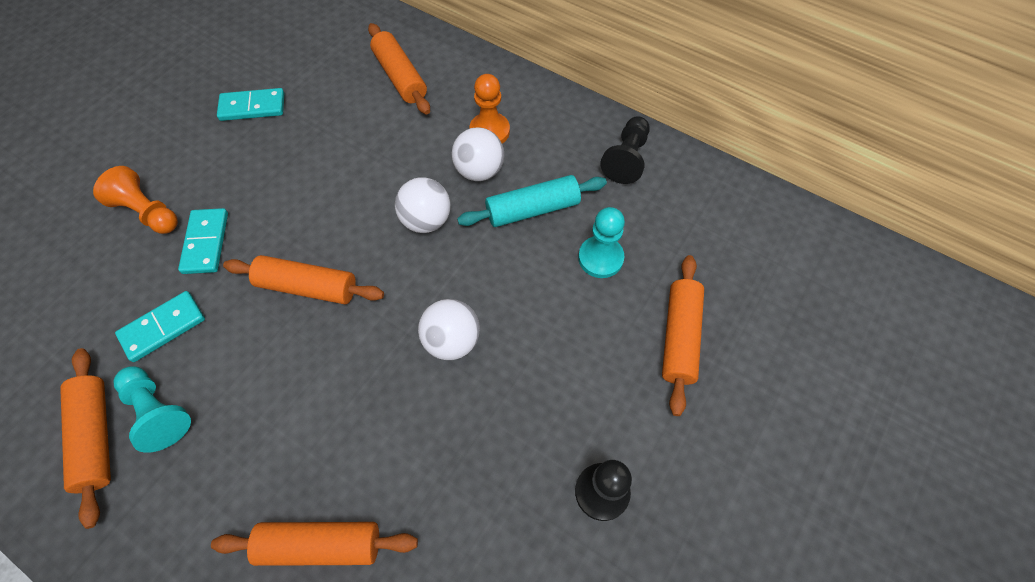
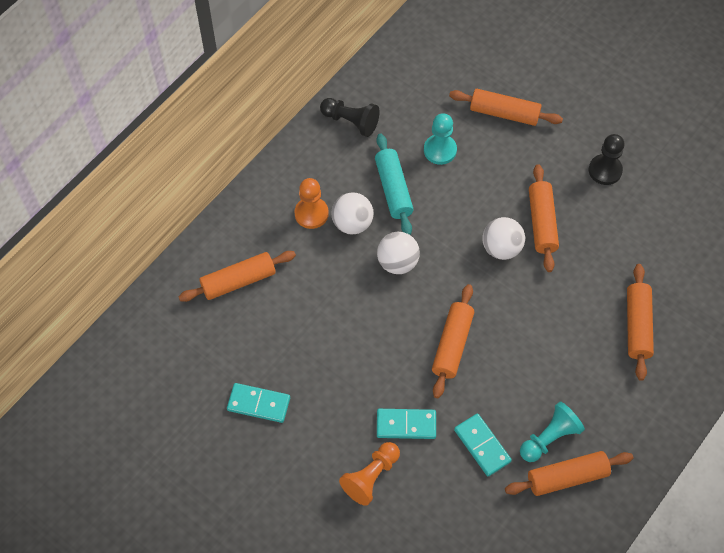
camera: 85 degrees left, 0 degrees up
(252, 107) = (258, 404): turquoise domino -> turquoise domino turned 75 degrees counterclockwise
(497, 394) = (541, 223): none -> orange rolling pin

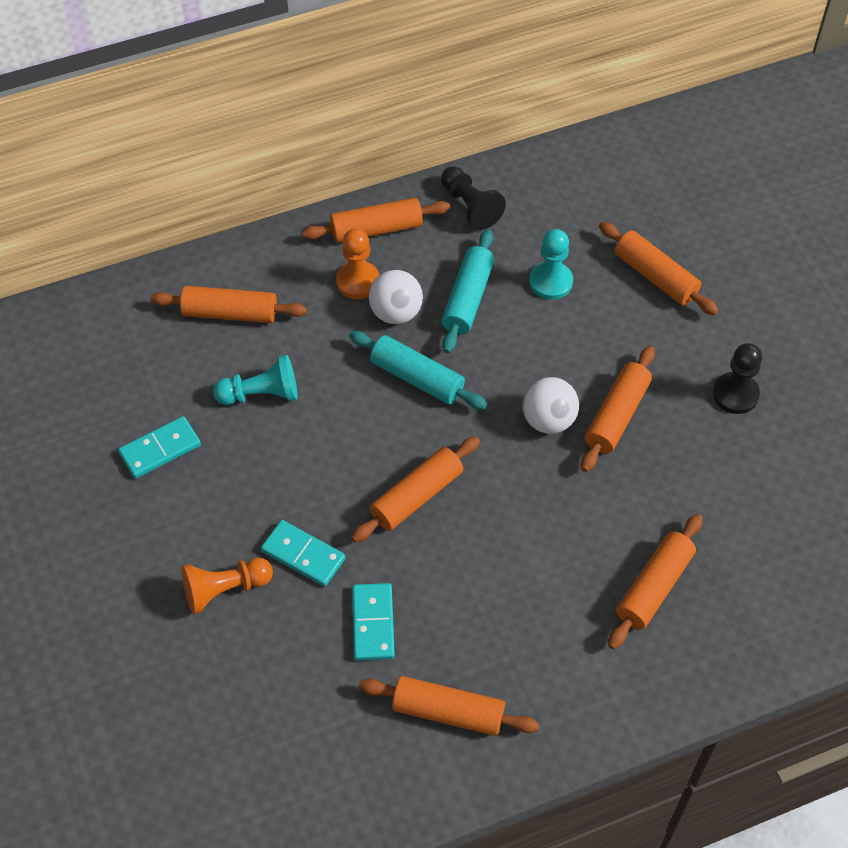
camera: 30 degrees right, 5 degrees down
(258, 404) = (160, 449): turquoise domino -> turquoise domino turned 75 degrees counterclockwise
(298, 169) = (377, 229): none -> orange rolling pin
(397, 262) = (417, 378): white ball -> turquoise rolling pin
(549, 438) = (457, 657): turquoise pawn -> turquoise pawn (261, 394)

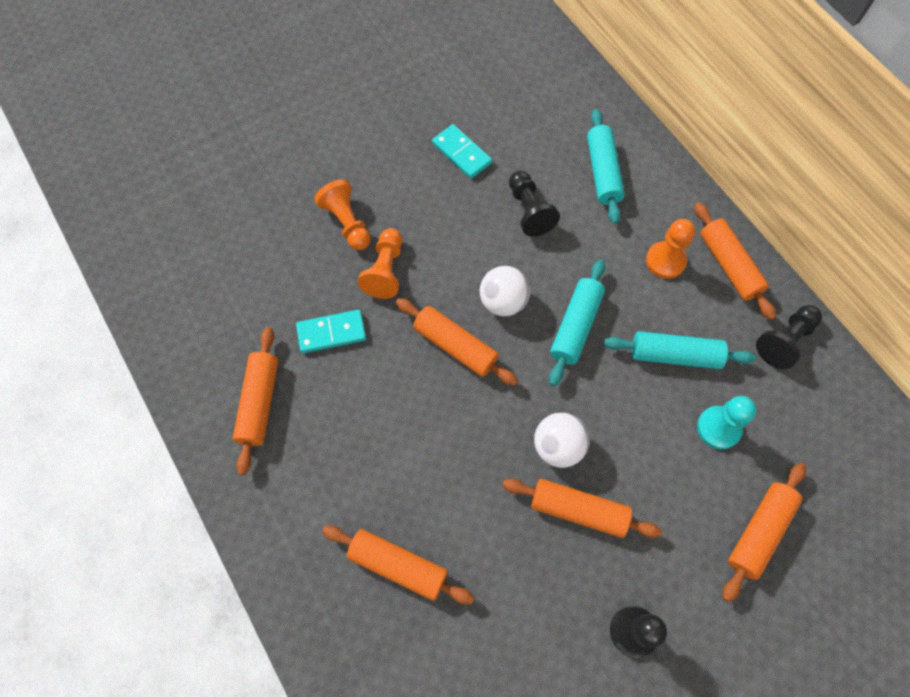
camera: 80 degrees right, 10 degrees up
(230, 313) = (603, 172): orange rolling pin -> turquoise rolling pin
(261, 394) = (529, 211): turquoise pawn -> black pawn
(303, 555) = (385, 270): turquoise domino -> orange pawn
(396, 313) = (640, 297): white ball -> white ball (503, 302)

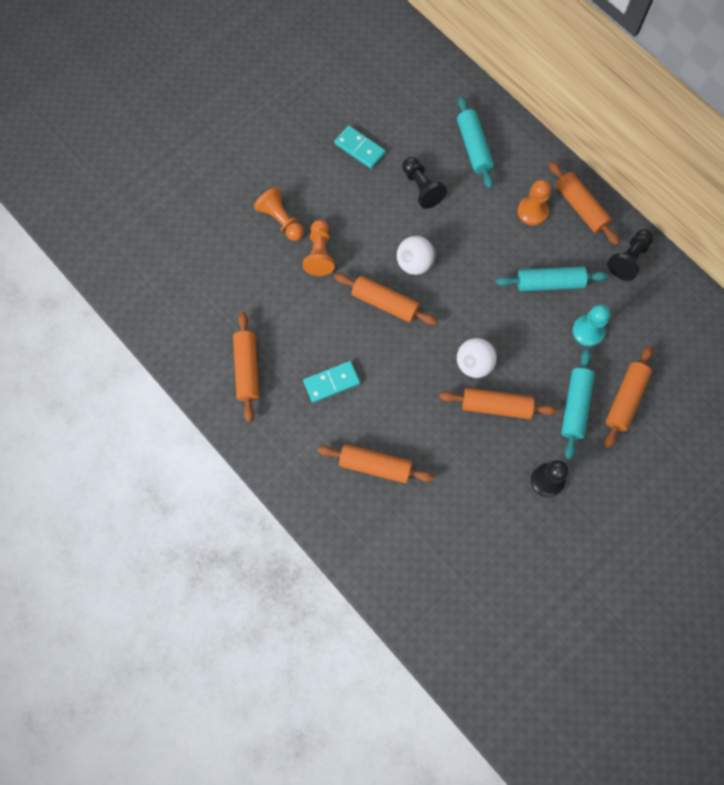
camera: 10 degrees left, 5 degrees up
(331, 333) = (289, 308): turquoise domino -> turquoise domino (331, 382)
(575, 326) = (472, 273): turquoise rolling pin -> turquoise rolling pin (575, 406)

